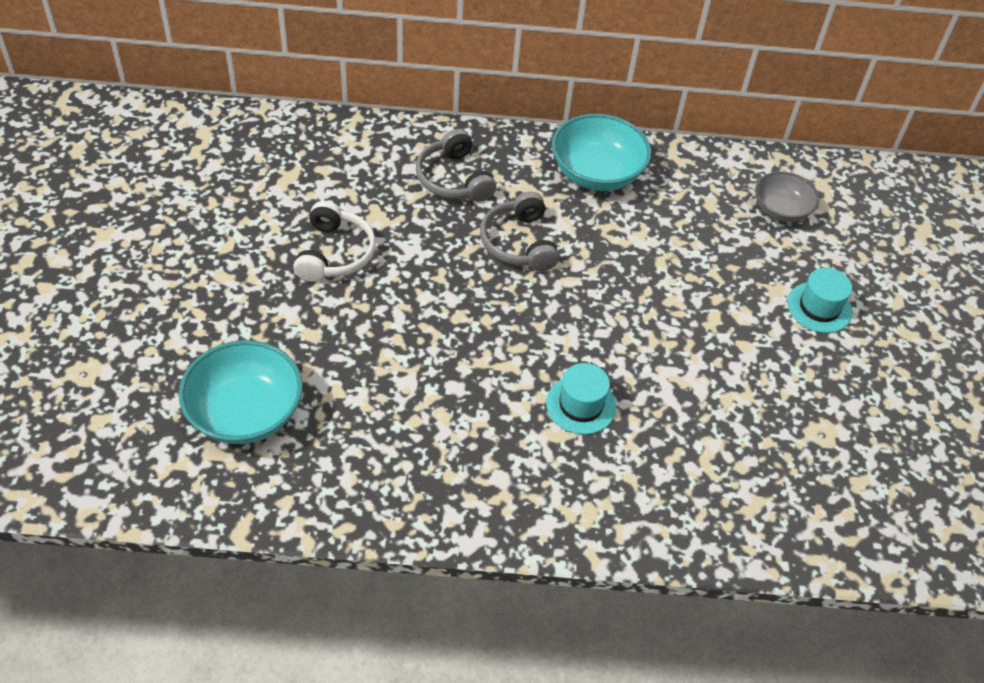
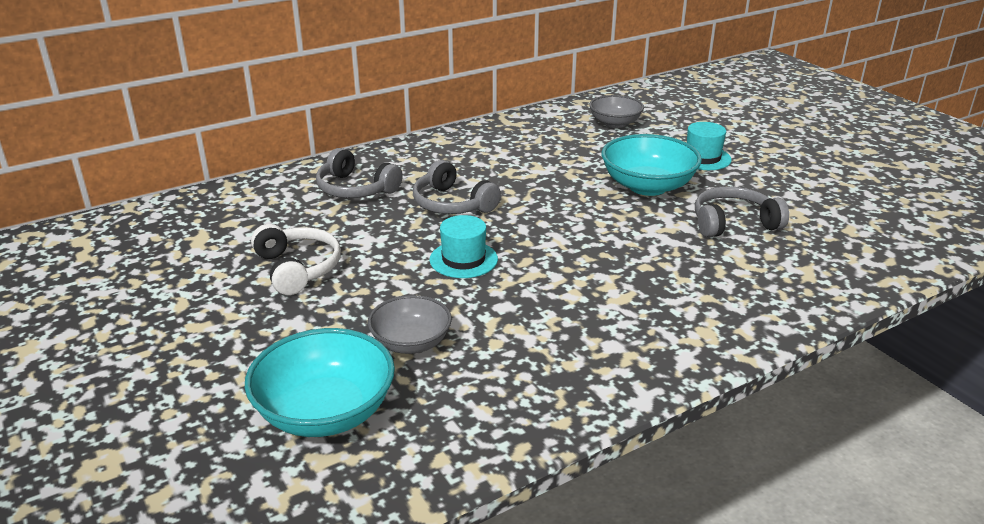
camera: 30 degrees left, 20 degrees down
(354, 382) = (411, 343): none -> grey bowl
(581, 405) = (616, 273): turquoise hat -> turquoise hat (463, 259)
(596, 173) = (465, 149): turquoise bowl -> turquoise bowl (647, 186)
(751, 409) = (733, 223): none -> grey headphones

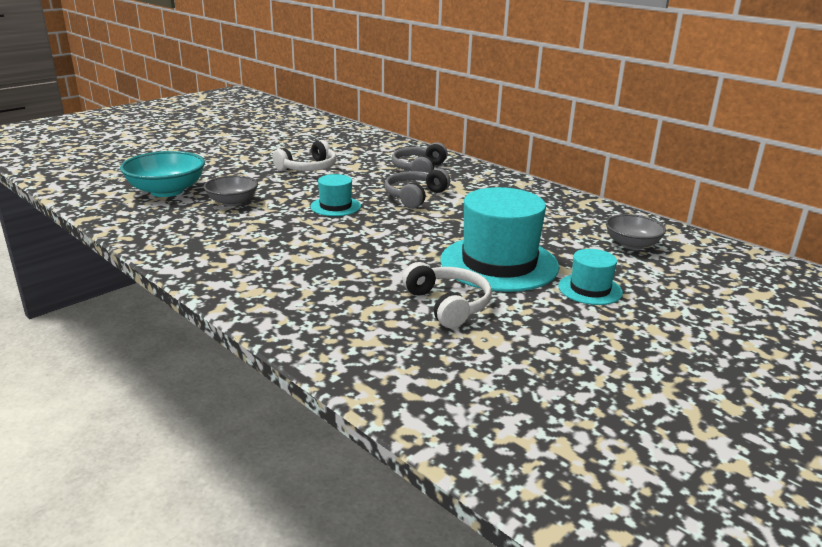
camera: 75 degrees right, 5 degrees down
(647, 186) = (499, 263): turquoise bowl -> turquoise hat
(733, 223) = (448, 304): grey headphones -> white headphones

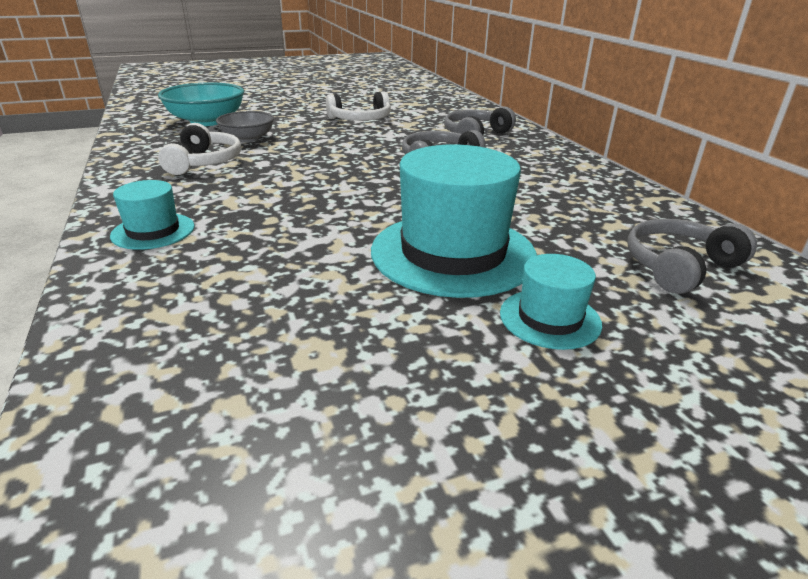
camera: 25 degrees right, 5 degrees up
(335, 206) = (340, 157): turquoise hat -> turquoise hat (153, 231)
(448, 304) = (325, 292): white headphones -> white headphones (204, 162)
(632, 244) = (679, 267): grey bowl -> grey headphones

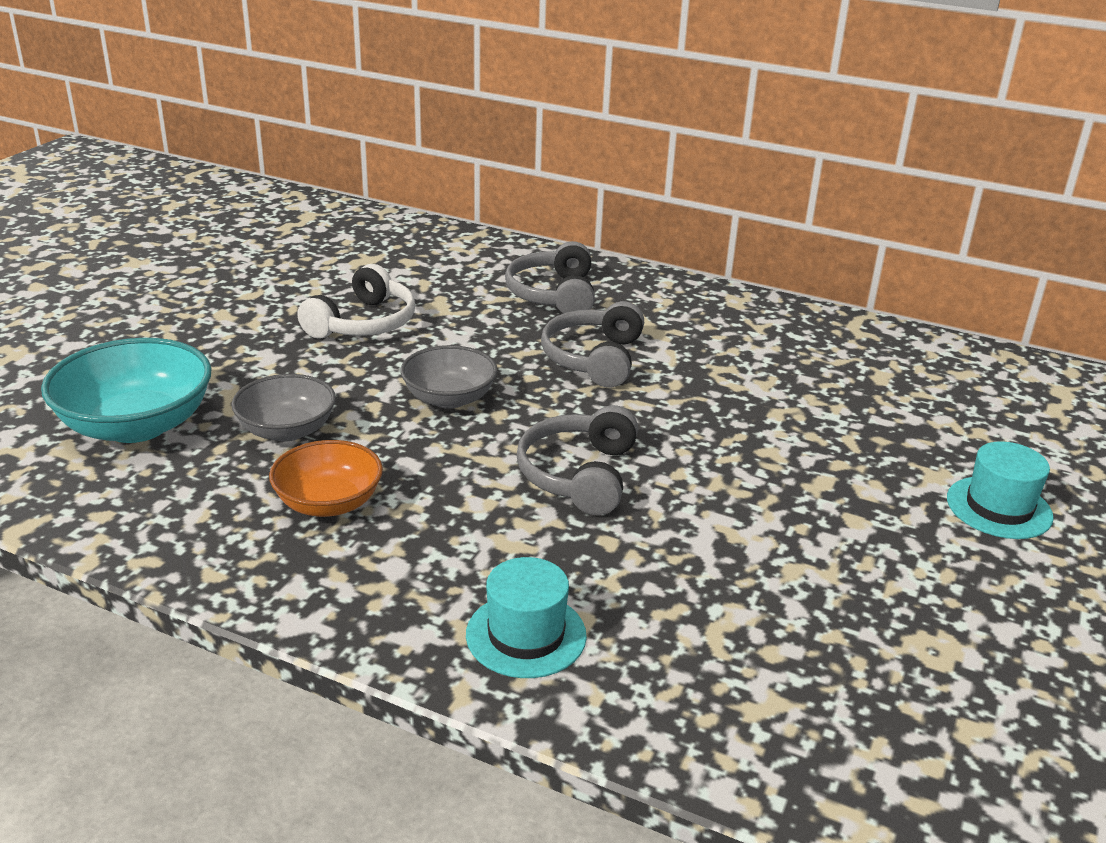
camera: 45 degrees left, 0 degrees up
(204, 162) = (329, 503): white headphones -> orange bowl
(333, 150) = (449, 398): none -> grey bowl
(453, 253) = (833, 482): turquoise hat -> none
(679, 267) = (985, 402): grey headphones -> grey headphones (579, 475)

